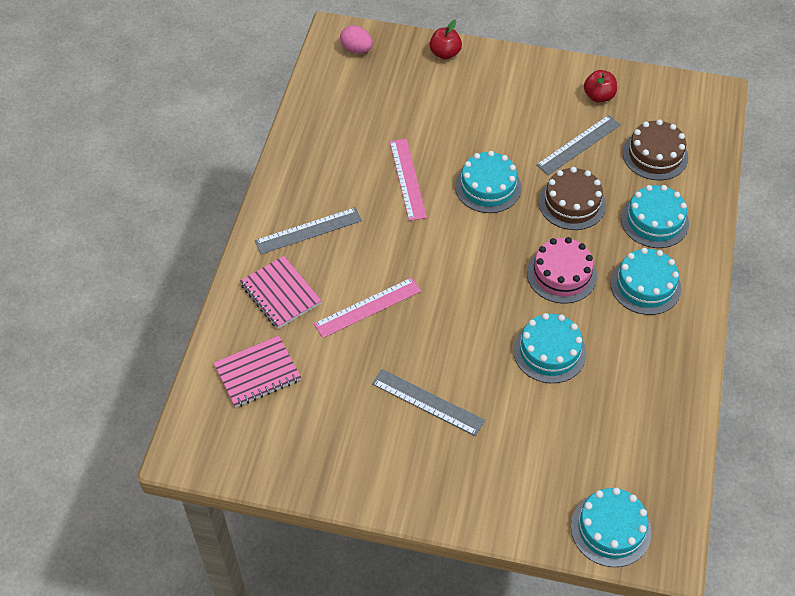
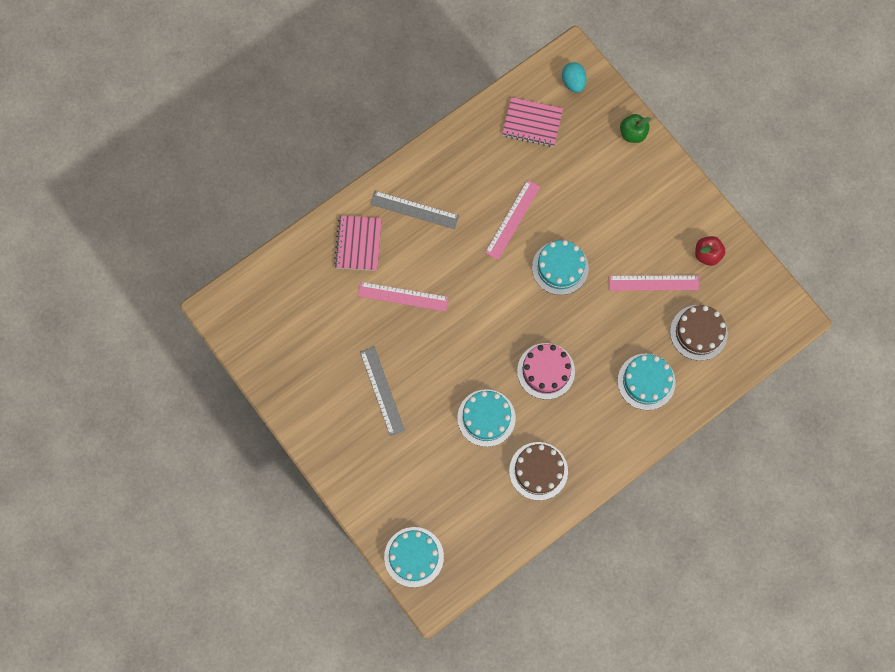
camera: 40 degrees right, 20 degrees up
(257, 373) = (299, 289): pink notebook -> pink notebook (532, 123)
(356, 49) = (573, 82): pink egg -> turquoise egg
(445, 53) = (632, 133): red apple -> green apple
(572, 203) = (604, 324): brown cake -> brown cake (538, 471)
(579, 145) = (653, 283): grey ruler -> pink ruler
(645, 285) = (592, 422): turquoise cake -> none

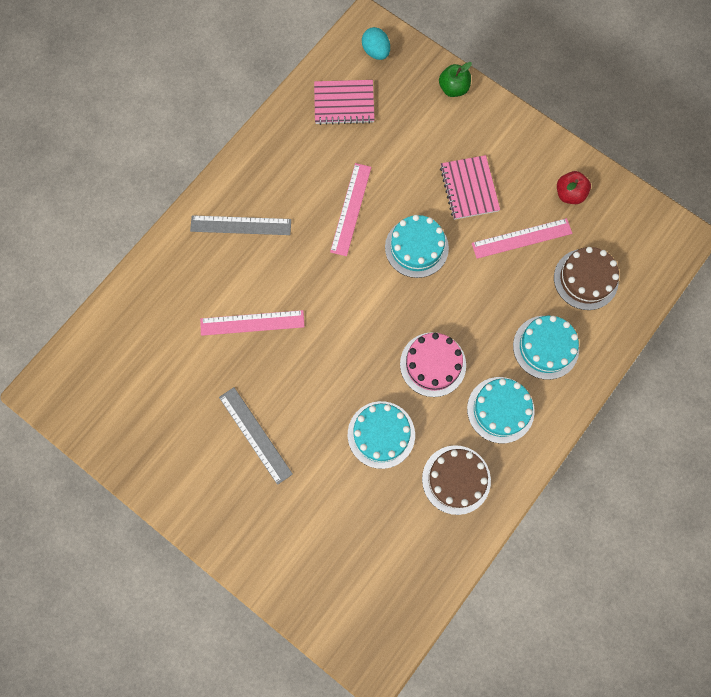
camera: 15 degrees left, 0 degrees up
(358, 244) = (187, 277): pink notebook -> pink notebook (469, 188)
(414, 557) = (341, 620): turquoise cake -> turquoise cake (500, 410)

